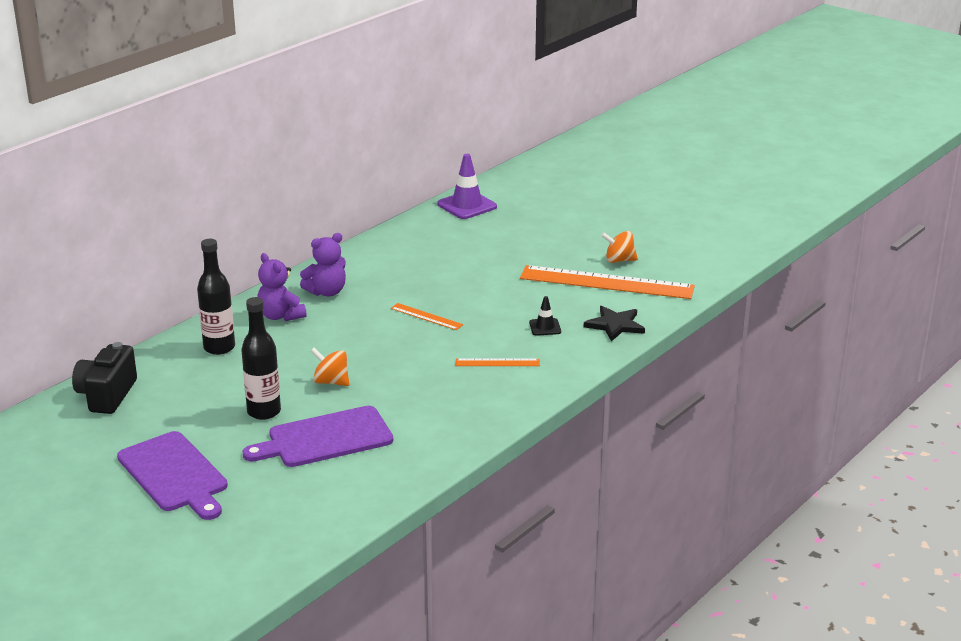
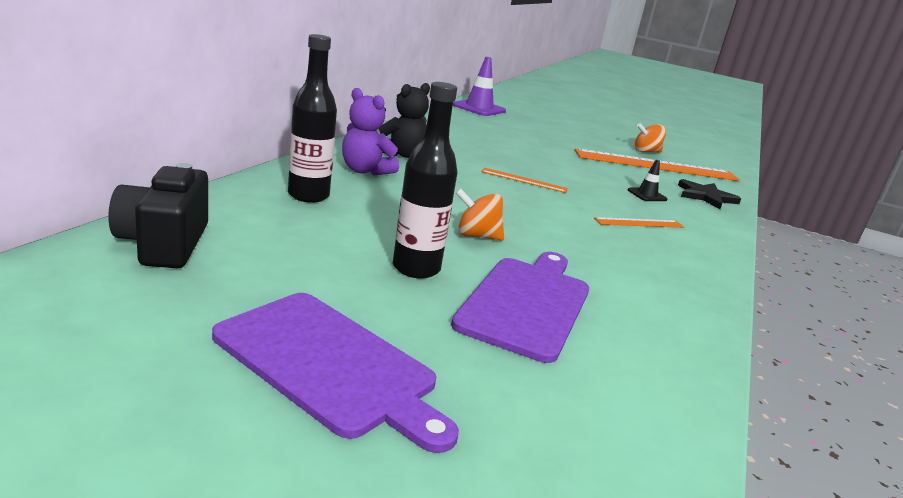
camera: 20 degrees left, 5 degrees down
(325, 438) = (527, 303): purple cutting board -> purple cutting board turned 150 degrees clockwise
(327, 292) = (401, 154): purple teddy bear -> black teddy bear

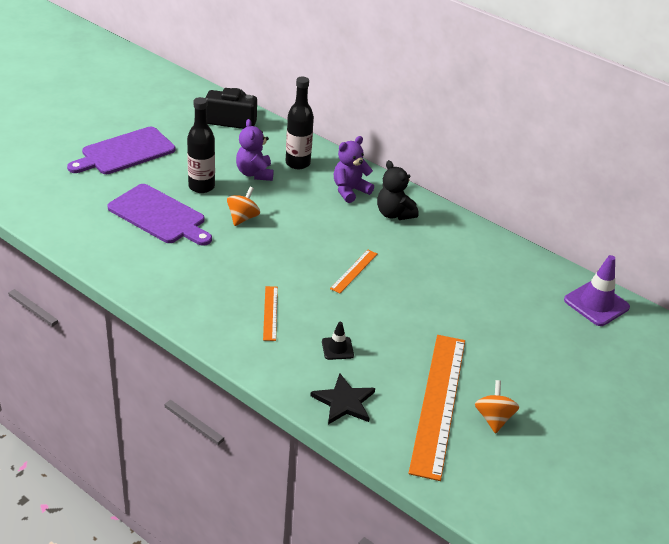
camera: 105 degrees right, 15 degrees up
(352, 226) = (254, 173): none -> purple teddy bear

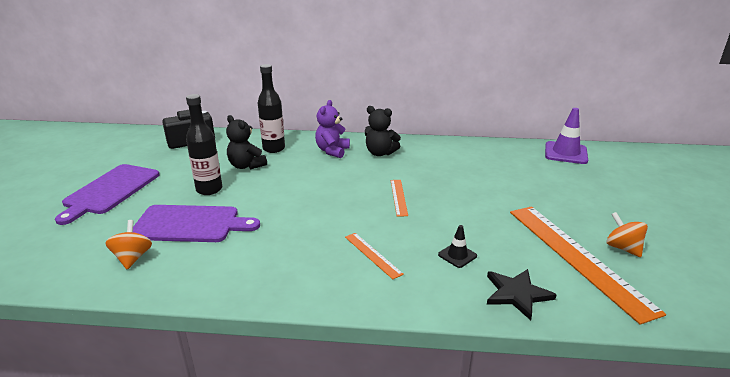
camera: 30 degrees left, 10 degrees down
(243, 218) = (269, 197): orange spinning top -> orange spinning top (132, 258)
(254, 173) = (246, 166): purple teddy bear -> black teddy bear

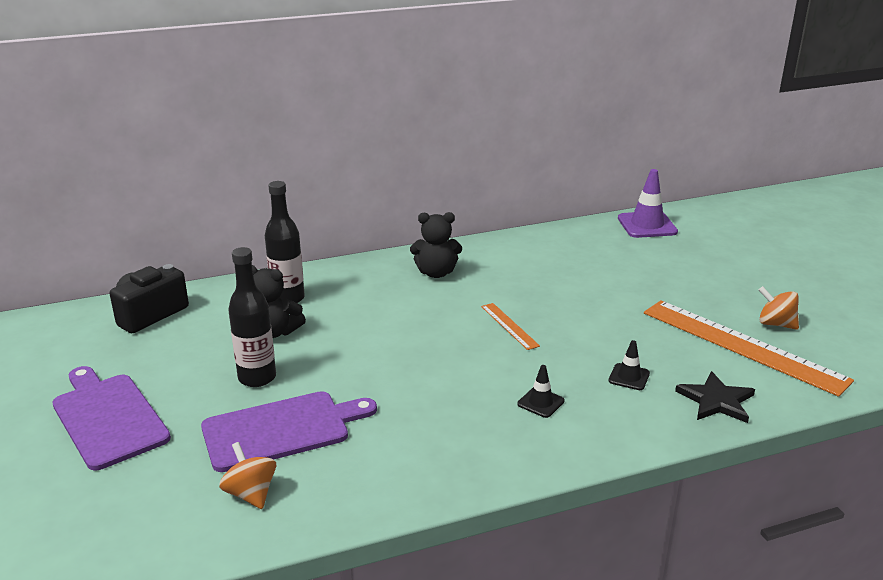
camera: 25 degrees left, 0 degrees up
(110, 191) = (108, 417): purple cutting board -> purple cutting board turned 150 degrees clockwise
(332, 151) = (372, 284): purple teddy bear -> none
(372, 255) = (540, 402): orange ruler -> black traffic cone

